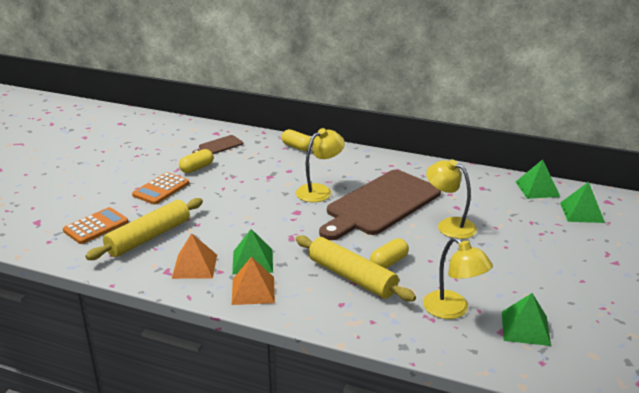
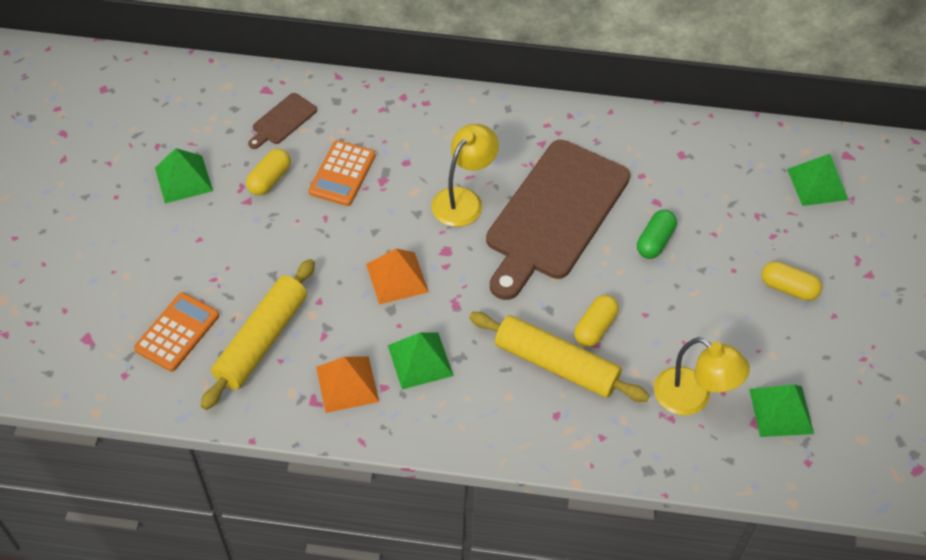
camera: 15 degrees left, 25 degrees up
(161, 189) = (236, 236): orange calculator -> orange calculator (342, 174)
(253, 290) = (439, 413): orange pyramid -> orange pyramid (397, 278)
(297, 147) = (400, 105): yellow capsule -> yellow capsule (788, 288)
(449, 225) = (655, 241): yellow lamp -> green capsule
(537, 189) = (754, 144): green pyramid -> green pyramid (183, 179)

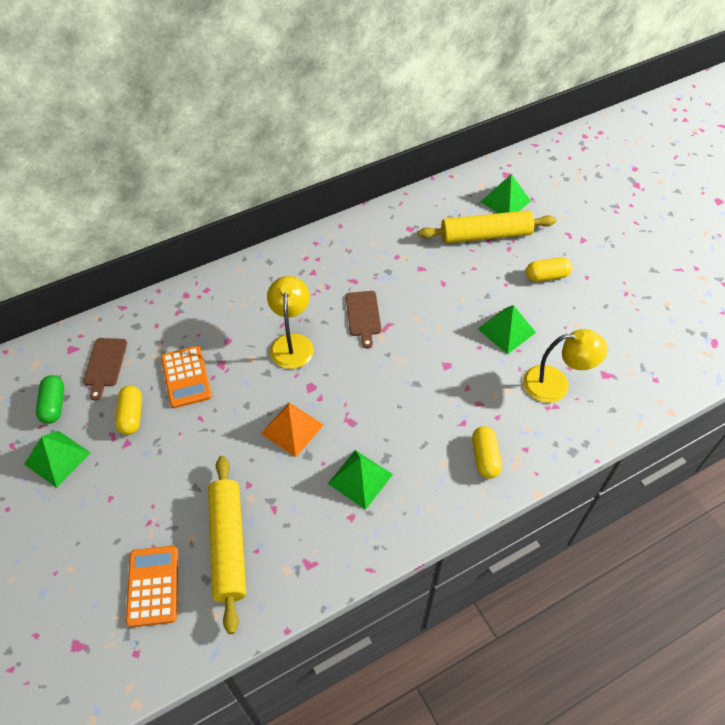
camera: 35 degrees left, 0 degrees up
(347, 384) = (322, 533): orange pyramid -> none
(554, 214) = (363, 316): brown cutting board -> brown cutting board, size x0.41
(556, 365) = (453, 419): yellow rolling pin -> yellow rolling pin (485, 235)
(595, 328) = (456, 377): yellow capsule -> yellow capsule (485, 457)
(655, 241) = (442, 295): green capsule -> green capsule (54, 405)
(781, 411) = (612, 357): green pyramid -> green pyramid (506, 330)

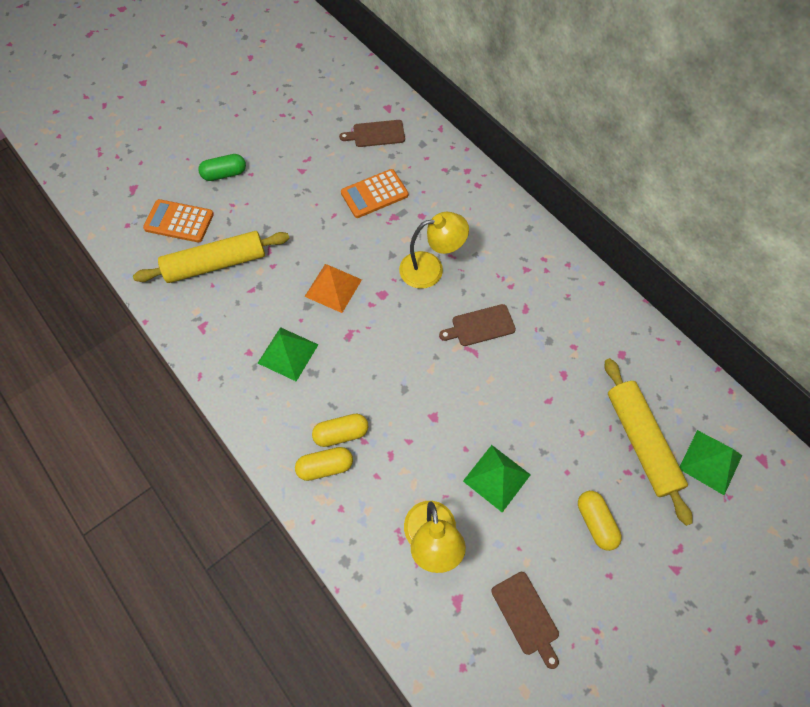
camera: 80 degrees right, 10 degrees up
(54, 405) = (330, 113): green capsule -> green capsule (224, 174)
(57, 458) = (282, 130): green pyramid -> none
(131, 415) = (328, 166): yellow capsule -> yellow capsule (341, 433)
(153, 586) = (179, 221): orange calculator -> orange calculator turned 150 degrees counterclockwise
(616, 332) = (526, 616): none -> brown cutting board

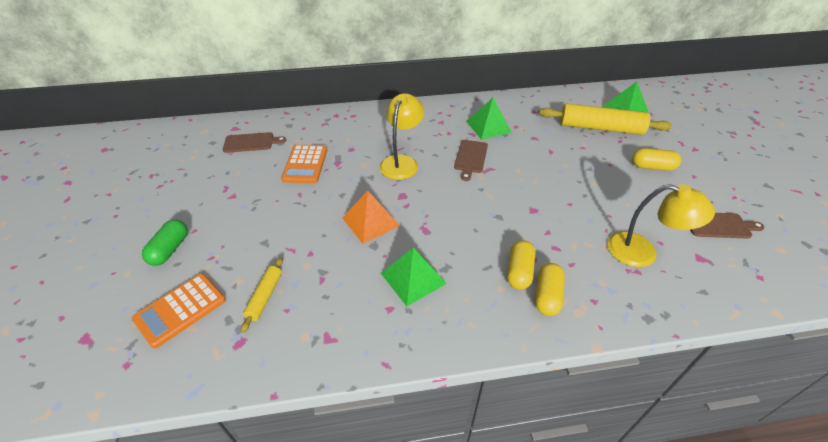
camera: 60 degrees left, 20 degrees down
(216, 263) = (265, 297): yellow rolling pin -> yellow rolling pin, size x0.49
(376, 134) = (251, 142): brown cutting board -> brown cutting board turned 120 degrees counterclockwise
(496, 478) = (601, 197): green pyramid -> green pyramid (488, 127)

